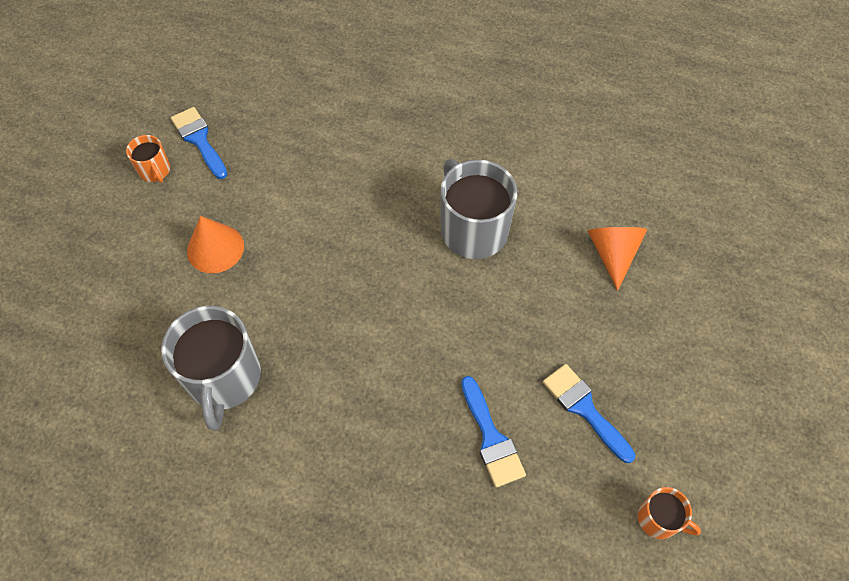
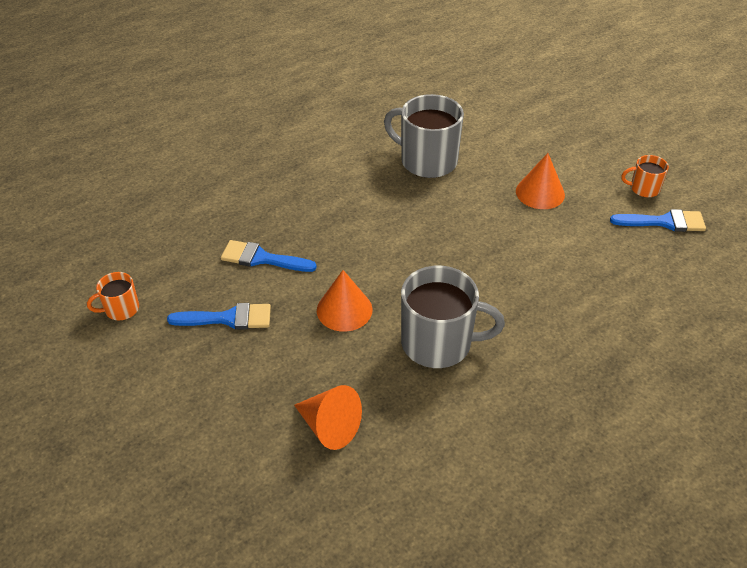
camera: 125 degrees right, 15 degrees down
(495, 319) = (344, 310): none -> orange cone

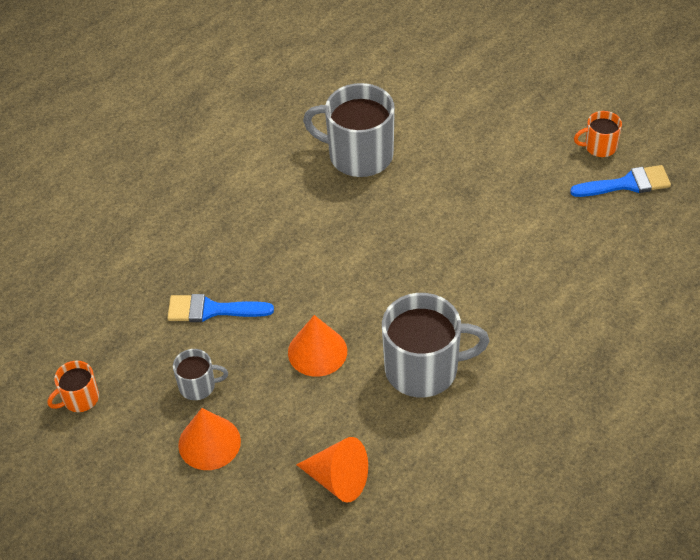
camera: 10 degrees left, 5 degrees up
(228, 318) = (198, 386): blue brush -> grey mug
(540, 193) = (490, 172): orange cone -> orange cone (209, 443)

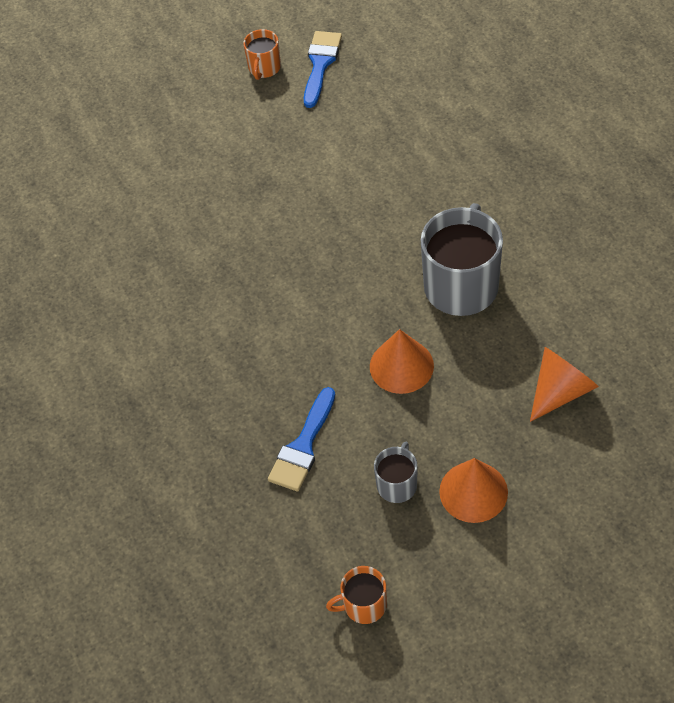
camera: 65 degrees left, 5 degrees up
(79, 398) = (363, 605): orange mug -> orange mug turned 90 degrees clockwise
(358, 155) = (162, 258): grey mug -> none

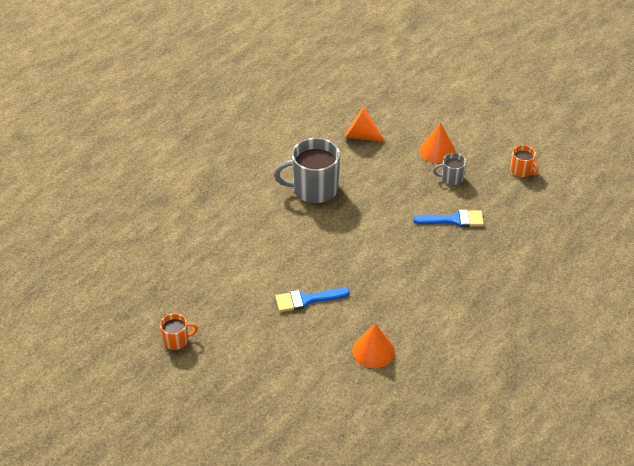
camera: 120 degrees left, 10 degrees down
(320, 64) = (162, 309): blue brush -> blue brush (306, 300)
(401, 366) = (381, 197): orange cone -> orange cone (373, 351)

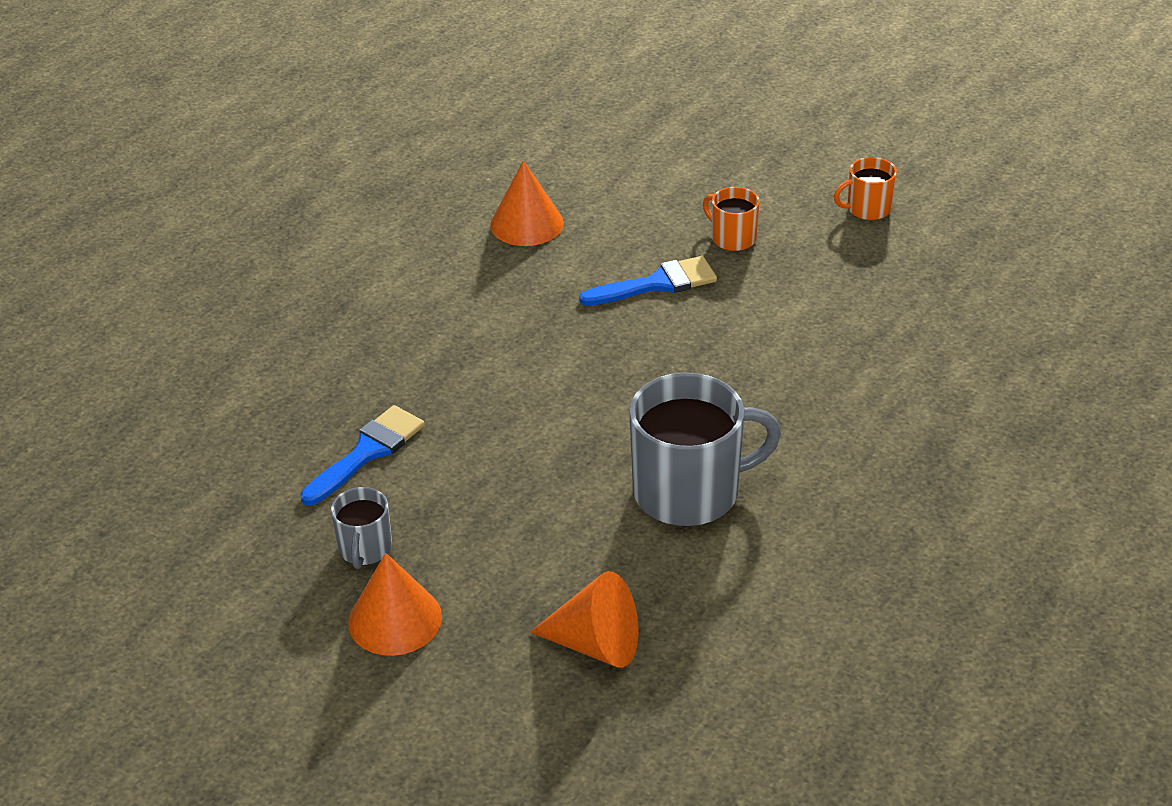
camera: 175 degrees right, 5 degrees down
(451, 178) = (365, 549): grey mug -> grey mug turned 105 degrees clockwise
(454, 220) = (367, 452): blue brush -> blue brush turned 135 degrees clockwise
(521, 170) = (188, 585): orange mug -> orange mug (732, 238)

